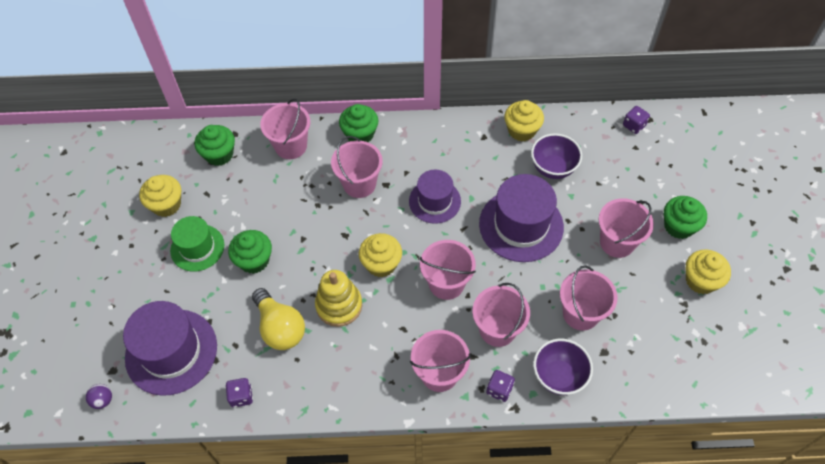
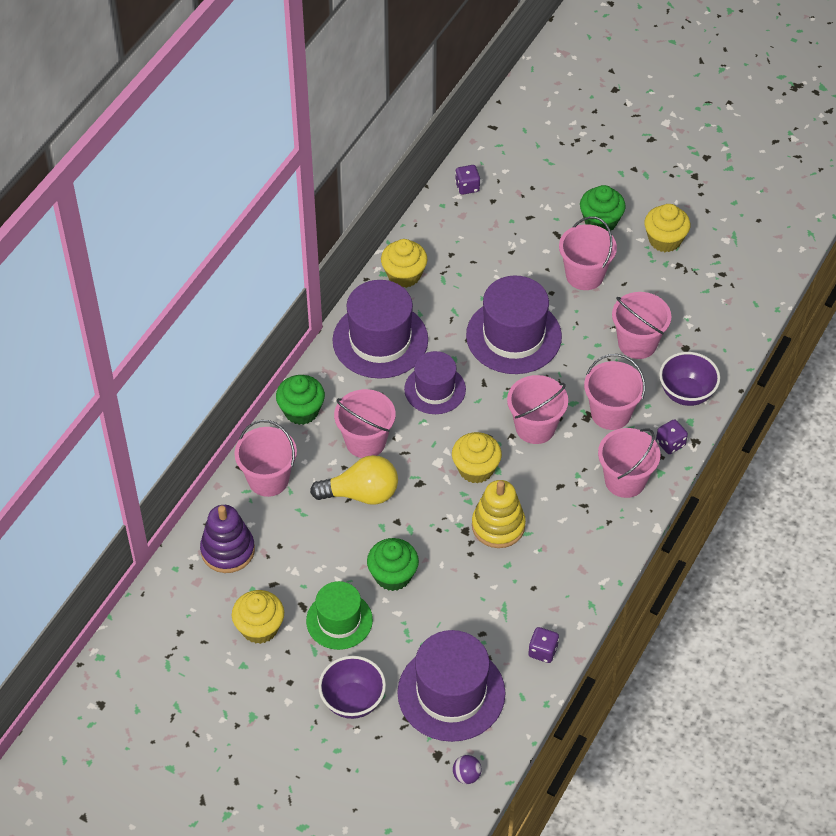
camera: 60 degrees left, 5 degrees down
(219, 154) = (228, 550): green cupcake -> purple stacking toy
(280, 328) = (489, 586): yellow light bulb -> yellow light bulb (361, 494)
(453, 146) = (380, 340): none -> purple hat
(553, 168) = (468, 276): purple bowl -> purple bowl (353, 701)

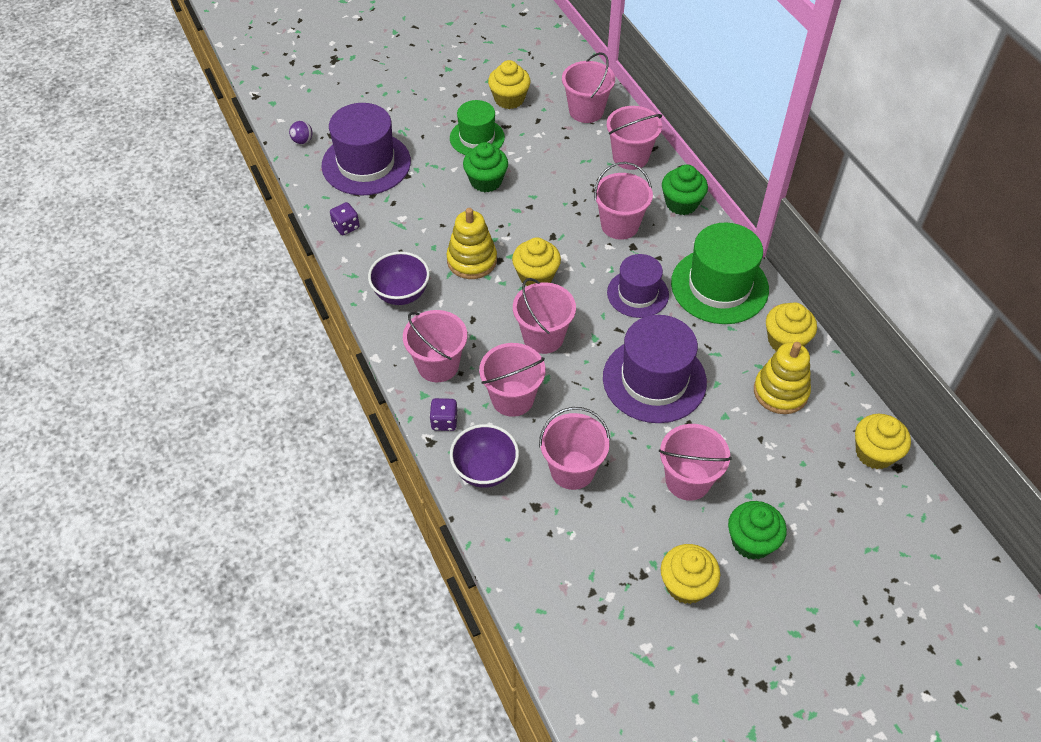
camera: 125 degrees right, 0 degrees up
(228, 550) = (586, 111): purple stacking toy -> pink bucket
(353, 701) = (411, 116): purple bowl -> purple bowl (401, 294)
(361, 494) = (572, 199): yellow light bulb -> none
(380, 340) = (719, 286): purple hat -> green hat
(457, 258) = (780, 392): none -> yellow stacking toy
(467, 187) = (874, 453): purple dice -> yellow cupcake

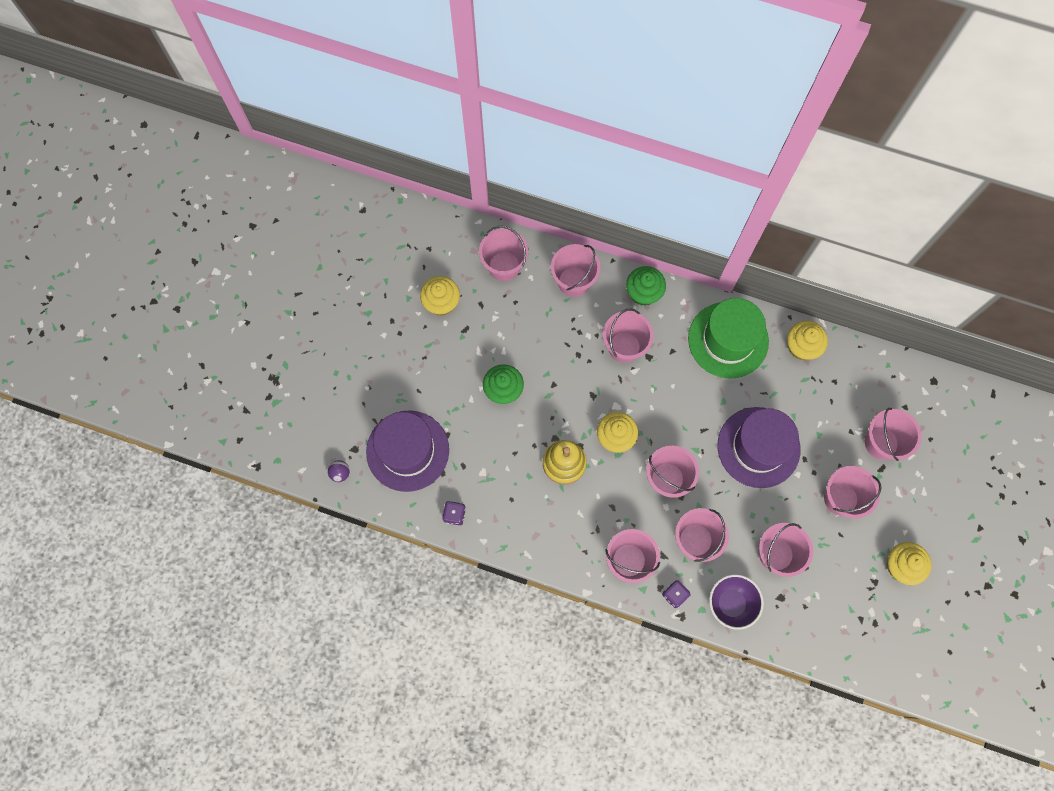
camera: 45 degrees left, 20 degrees up
(401, 294) = (549, 531): purple bowl -> none
(477, 138) = (457, 358): green hat -> none
(637, 293) = (688, 392): purple hat -> none
(751, 541) = (907, 505): green cupcake -> none
(780, 392) = (832, 387): yellow stacking toy -> none
(782, 471) = (881, 443): none -> pink bucket
(874, 453) = (915, 383): yellow cupcake -> none

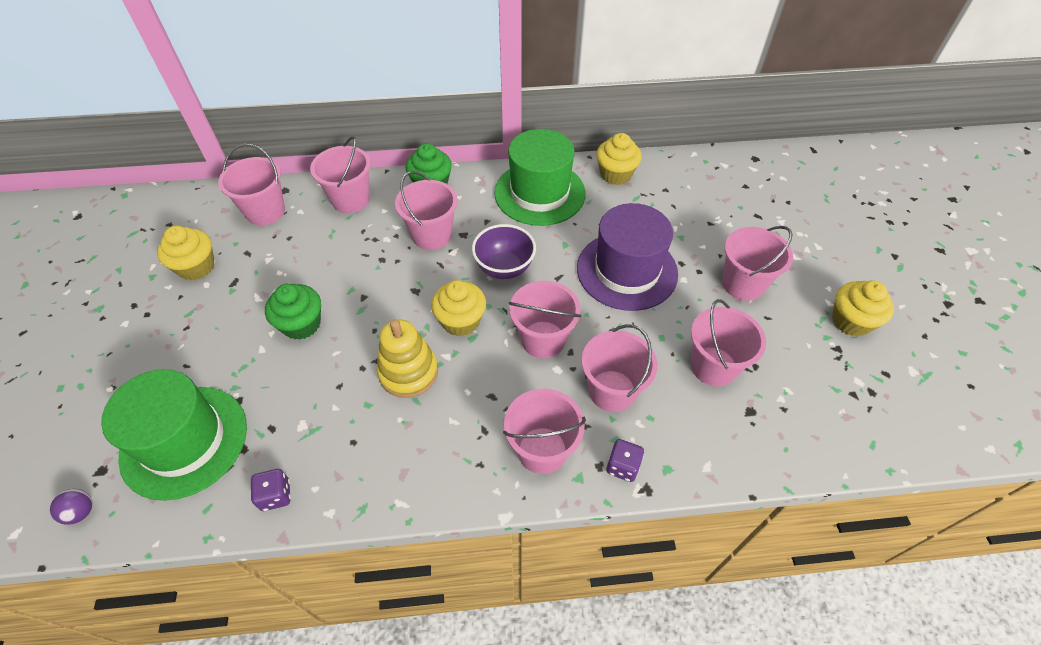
camera: 25 degrees left, 20 degrees down
(407, 451) = (184, 441): purple hat -> green hat
(731, 603) = (697, 445): purple bowl -> purple bowl (504, 268)
(881, 443) = (746, 221): pink bucket -> none

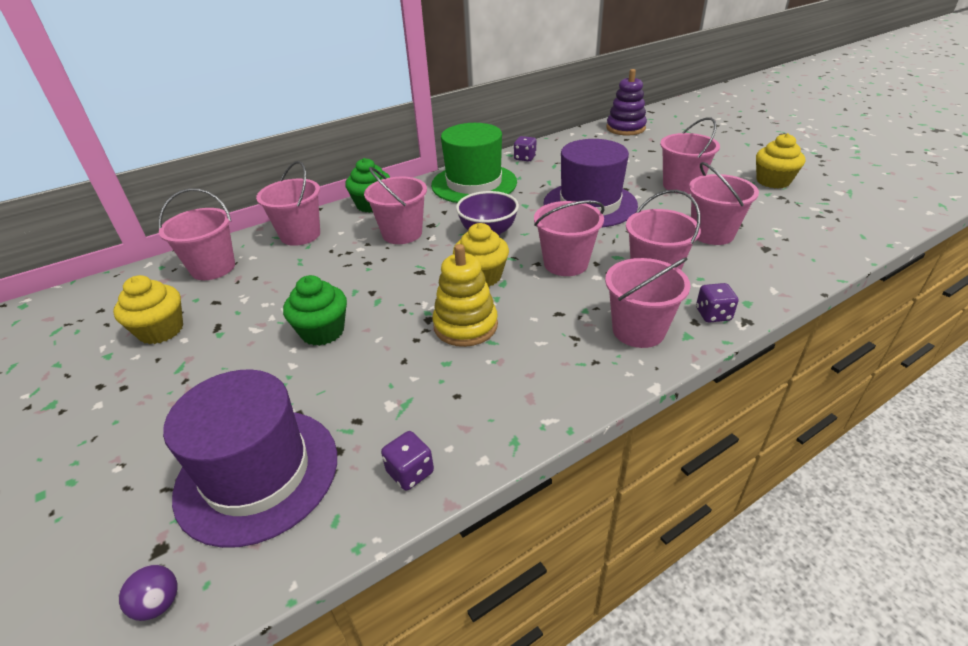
camera: 25 degrees left, 15 degrees down
(184, 441) = (257, 473): green hat -> purple hat
(615, 174) = (525, 158): yellow cupcake -> purple dice
(759, 168) = (625, 128): none -> purple stacking toy

